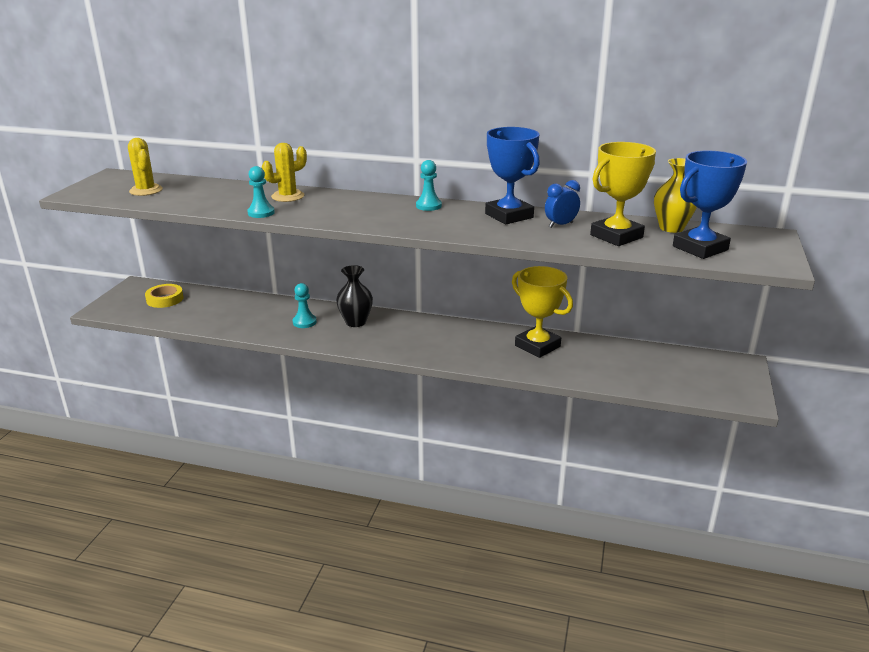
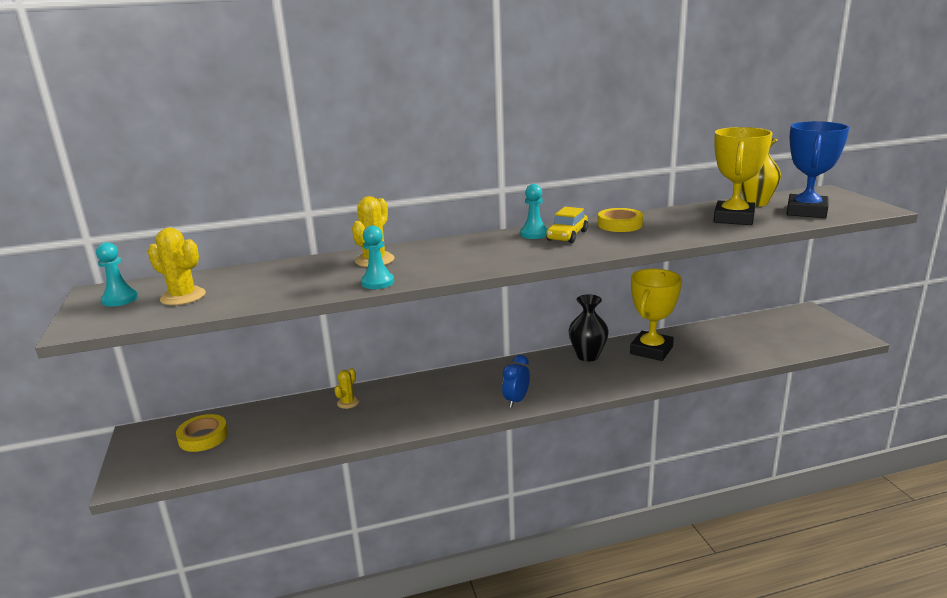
camera: 30 degrees left, 5 degrees down
(269, 307) = (348, 402): none -> yellow cactus
(304, 322) = (408, 404): turquoise pawn -> turquoise pawn (120, 299)
(355, 322) = (461, 386): black vase -> black vase (587, 356)
(449, 214) = (567, 236): none -> yellow car
(509, 216) = (620, 224): blue trophy -> yellow tape
(537, 346) = (651, 350): yellow trophy -> yellow trophy turned 75 degrees counterclockwise
(560, 225) = (675, 221): blue clock -> blue clock (516, 401)

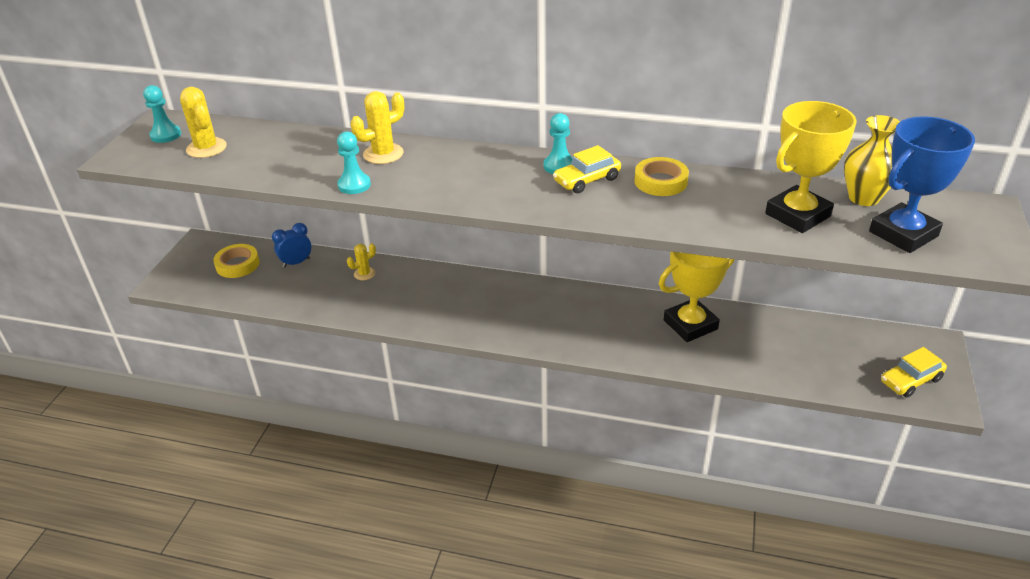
camera: 30 degrees right, 15 degrees up
(516, 401) = (500, 330): blue clock -> blue clock (296, 263)
(587, 356) = (618, 306): black vase -> none
(820, 334) = (910, 380): none -> yellow car

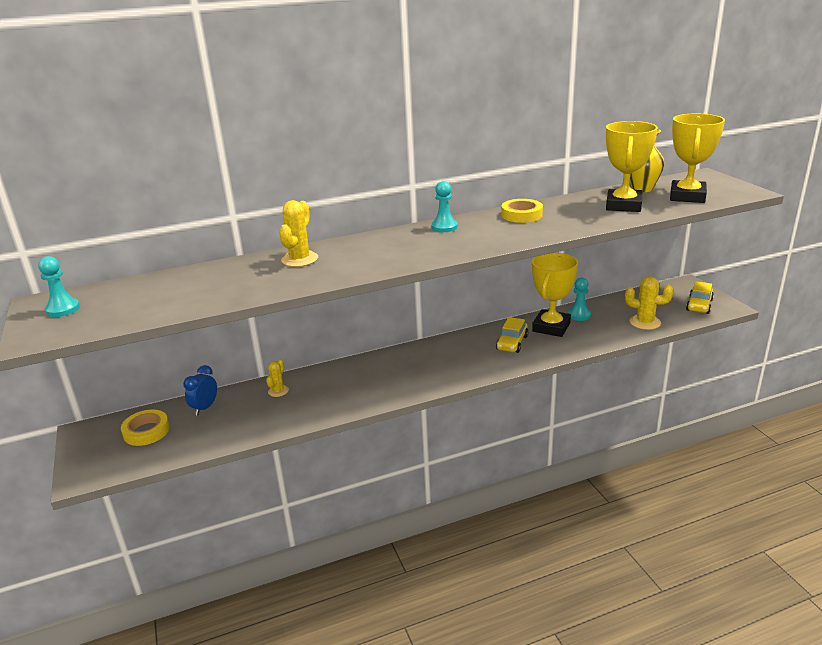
camera: 35 degrees left, 10 degrees down
(206, 148) = (124, 304): yellow cactus -> yellow cactus (645, 322)
(354, 185) = (307, 282): turquoise pawn -> turquoise pawn (579, 315)
(587, 180) = (475, 228): yellow car -> yellow car (512, 343)
(903, 234) = (687, 196): blue trophy -> yellow trophy

